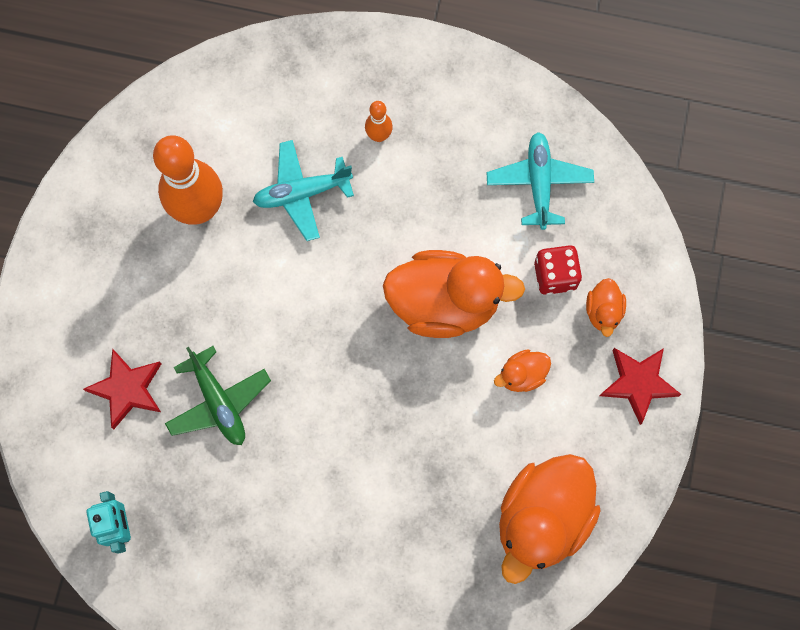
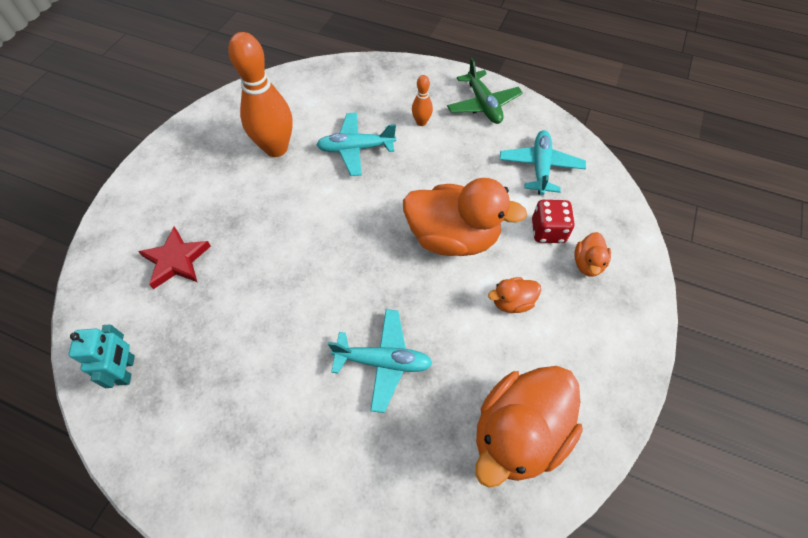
camera: 10 degrees right, 15 degrees down
(218, 402) = (247, 282): green plane -> green plane (483, 104)
(392, 469) = (383, 362): none -> turquoise plane
(638, 383) = (617, 325): red star -> none

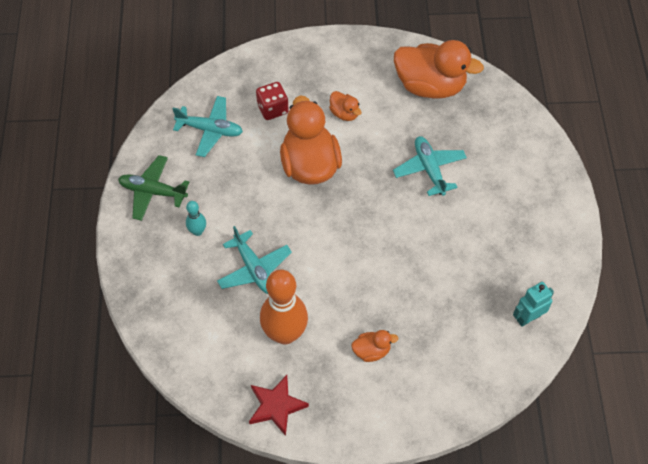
camera: 115 degrees left, 0 degrees up
(176, 260) = (433, 342): red star -> red star (276, 406)
(421, 122) = (197, 231): orange bowling pin -> turquoise bowling pin
(483, 104) = (153, 192): green plane -> green plane turned 120 degrees counterclockwise
(540, 167) = (210, 130): turquoise plane -> turquoise plane turned 150 degrees counterclockwise
(587, 263) = (289, 80): orange duck -> orange duck (371, 351)

